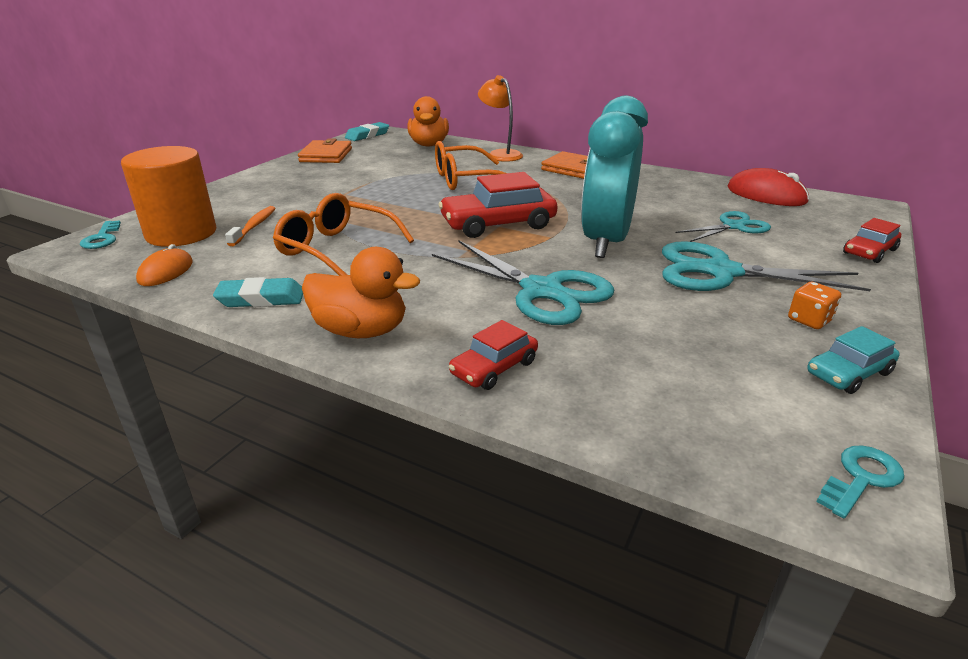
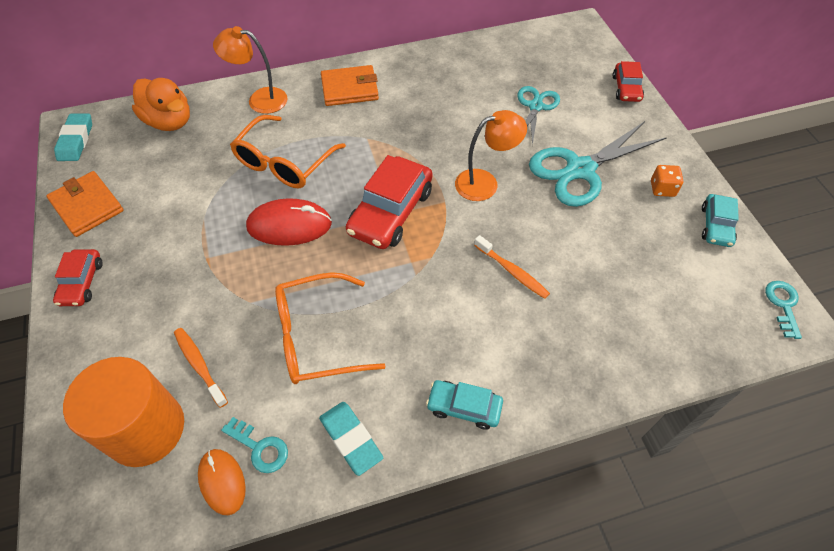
camera: 45 degrees left, 25 degrees up
(102, 238) = (75, 501): turquoise key -> turquoise key (260, 448)
(261, 298) = (351, 439): turquoise eraser -> turquoise eraser turned 75 degrees counterclockwise
(361, 331) = (464, 407): orange duck -> turquoise car
(494, 368) = (575, 369): red car -> red car (81, 282)
(542, 291) = (512, 271): turquoise scissors -> orange toothbrush
(606, 242) = (485, 183): turquoise clock -> orange lamp
(766, 195) = (514, 48): red mouse -> red mouse (289, 225)

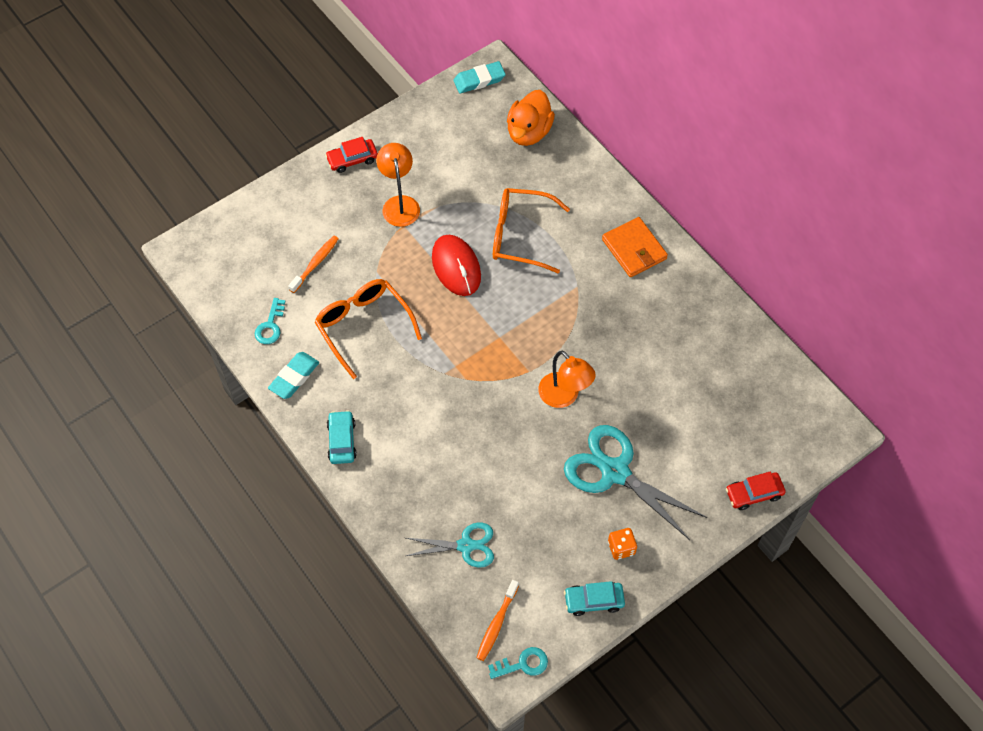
camera: 70 degrees right, 5 degrees up
(87, 206) = (419, 125): orange wallet -> none
(146, 429) = (261, 255): orange cylinder -> none
(222, 482) = (242, 314): orange mouse -> none
(259, 99) = (586, 185): orange lamp -> orange lamp (400, 204)
(390, 212) = (500, 334): red car -> none
(512, 271) = (475, 443): orange toothbrush -> orange toothbrush (496, 624)
(535, 106) = (685, 414): turquoise scissors -> turquoise scissors (466, 546)

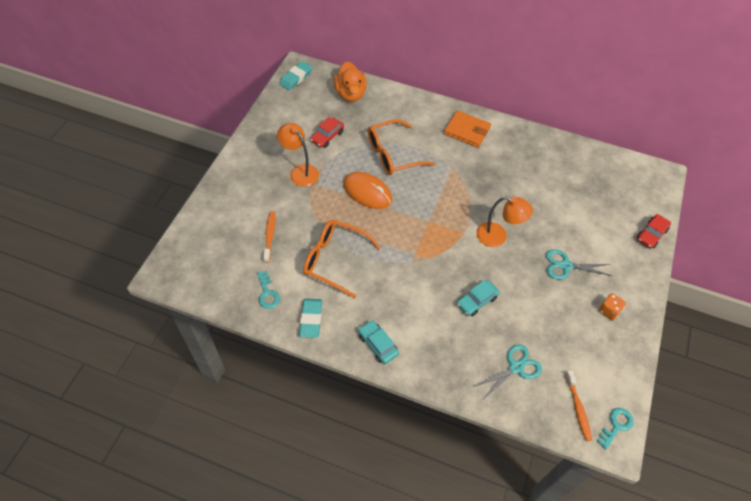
camera: 35 degrees left, 5 degrees down
(352, 159) = (246, 159): red car -> red car (327, 136)
(456, 267) = (367, 192): red mouse -> orange mouse
(594, 600) = (622, 354): turquoise car -> turquoise car (476, 301)
(615, 472) = (565, 266): turquoise scissors -> turquoise scissors, size x0.60

